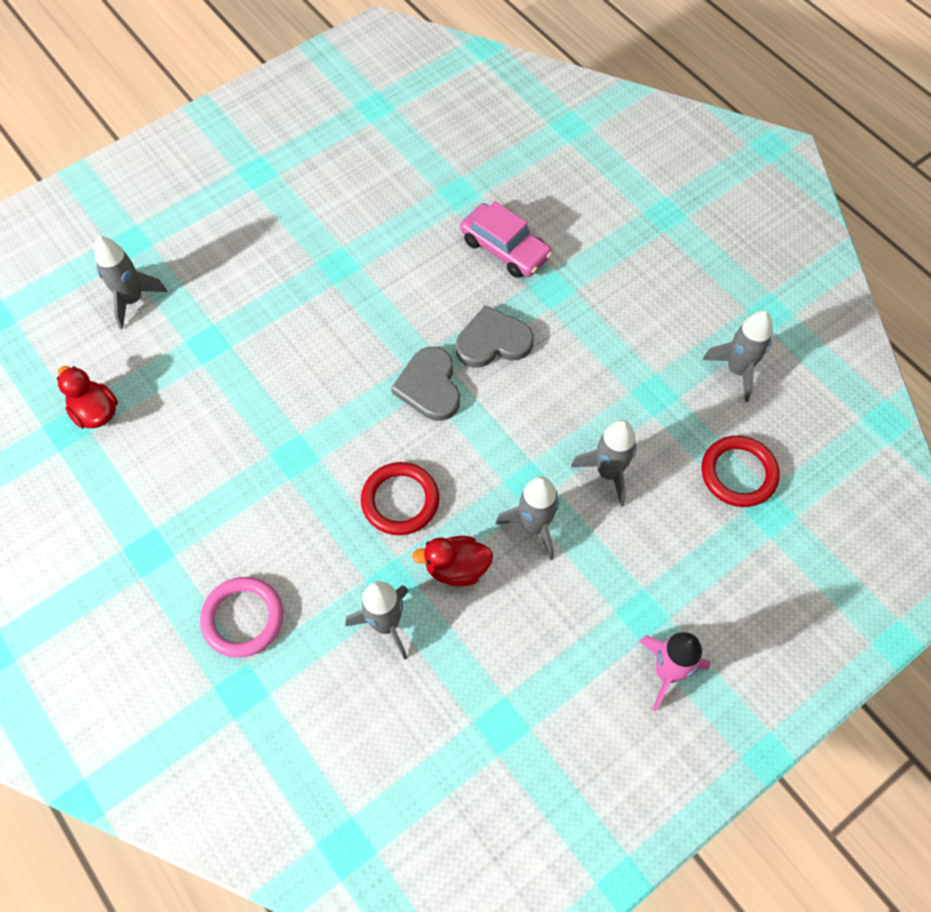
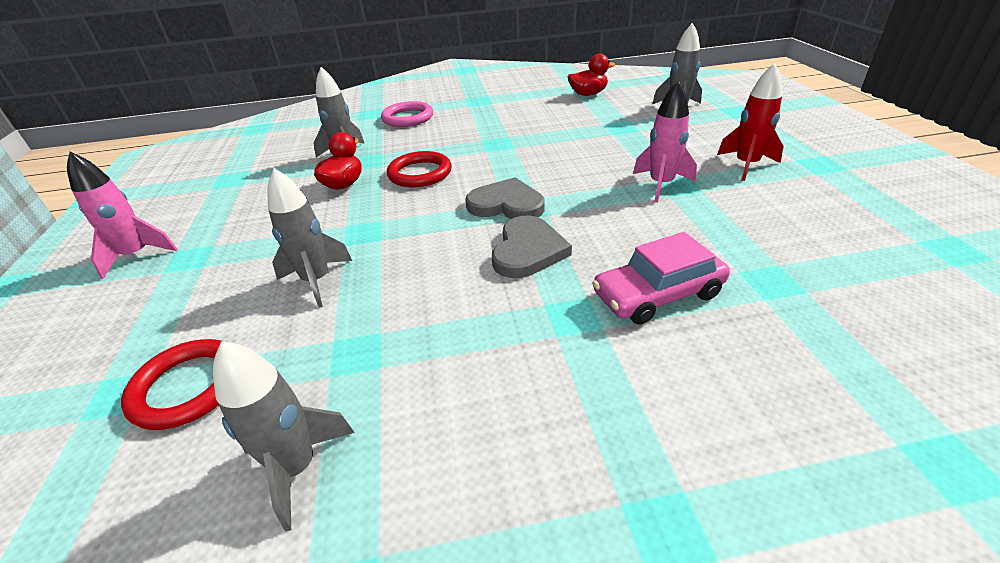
camera: 120 degrees right, 25 degrees down
(277, 222) = (746, 165): none -> red rocket
(342, 277) = (661, 185): none -> pink rocket
(534, 526) = (327, 225): grey rocket -> none

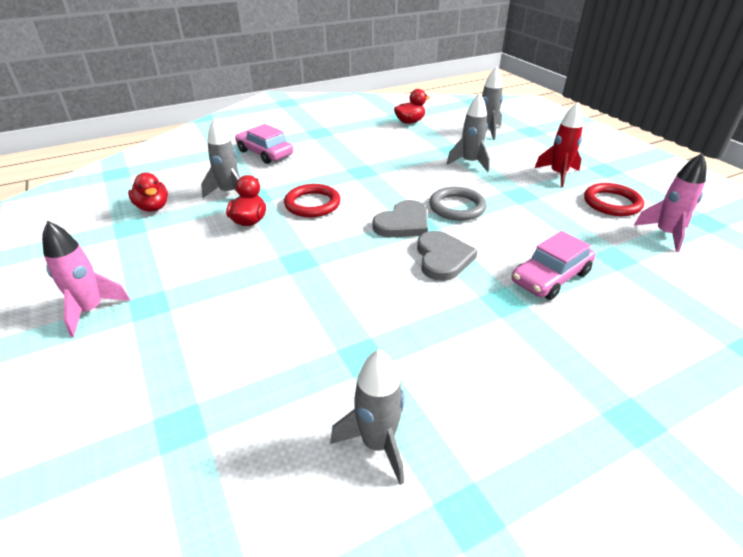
camera: 20 degrees left, 0 degrees up
(188, 387) = (241, 408): red ring -> red ring (612, 203)
(265, 162) = (153, 207): none -> red duck
(317, 281) = (288, 306): grey rocket -> grey rocket (470, 163)
(408, 118) = (265, 153): pink ring -> pink car
(506, 204) = (403, 223): grey heart -> grey heart turned 135 degrees clockwise
(584, 192) = (457, 207): none -> grey ring
(661, 185) = (508, 195): pink rocket -> pink rocket (665, 234)

